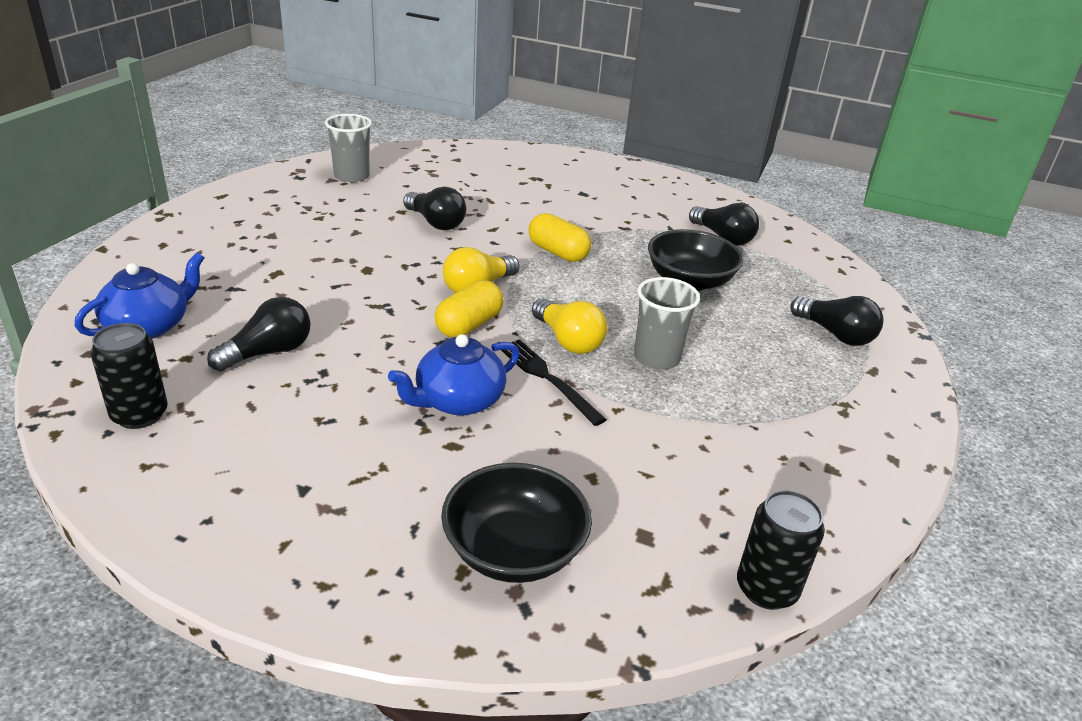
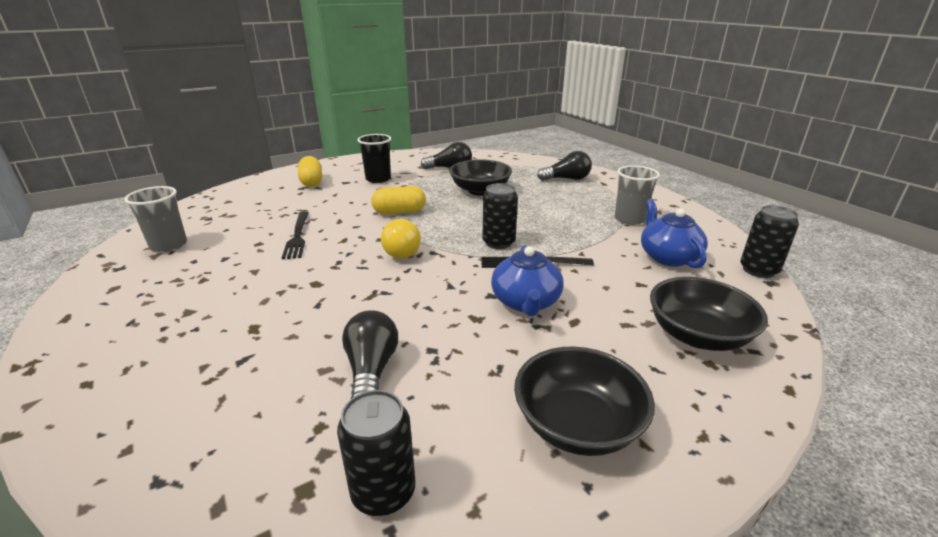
camera: 50 degrees left, 5 degrees down
(149, 326) = (229, 438): blue teapot -> blue teapot (668, 257)
(281, 493) = (577, 424): none -> black bowl
(436, 223) = (297, 236): black light bulb -> black fork
(469, 325) = (442, 268): yellow capsule -> yellow capsule (311, 181)
(568, 340) = (498, 243): yellow light bulb -> black can
(619, 207) = (378, 179): none -> black cup
(656, 358) = (543, 225): grey cup -> grey cup (629, 219)

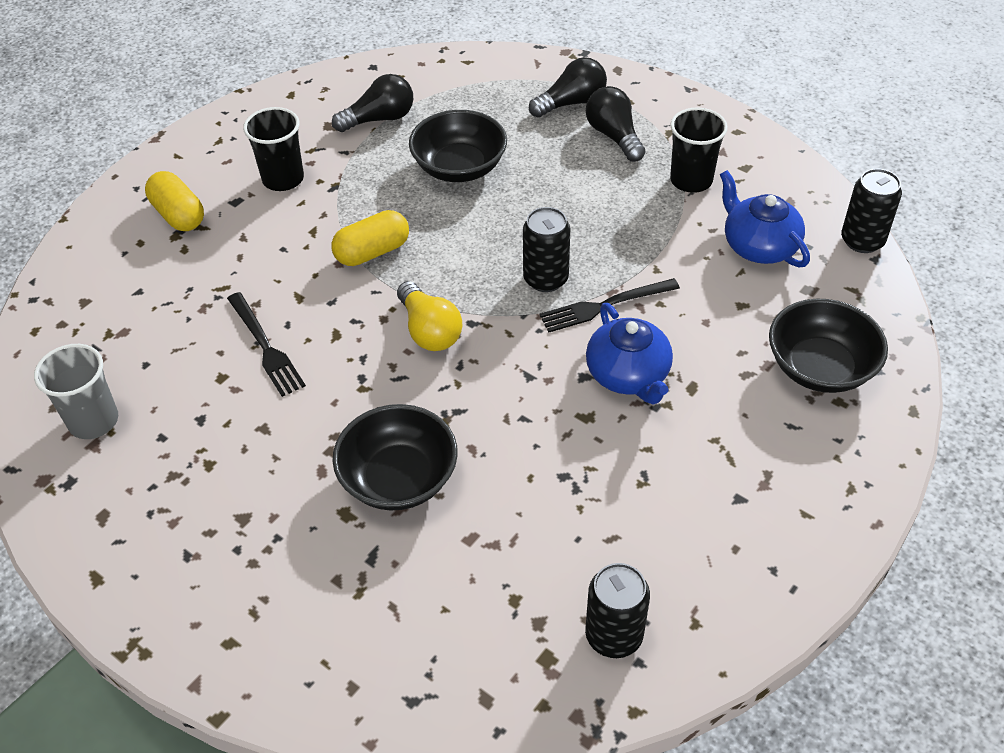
camera: 20 degrees left, 20 degrees up
(371, 370) = (519, 522): black light bulb -> black light bulb (614, 136)
(577, 424) = (743, 514): black bowl -> black bowl (399, 478)
(629, 219) = (691, 180): grey cup -> black cup

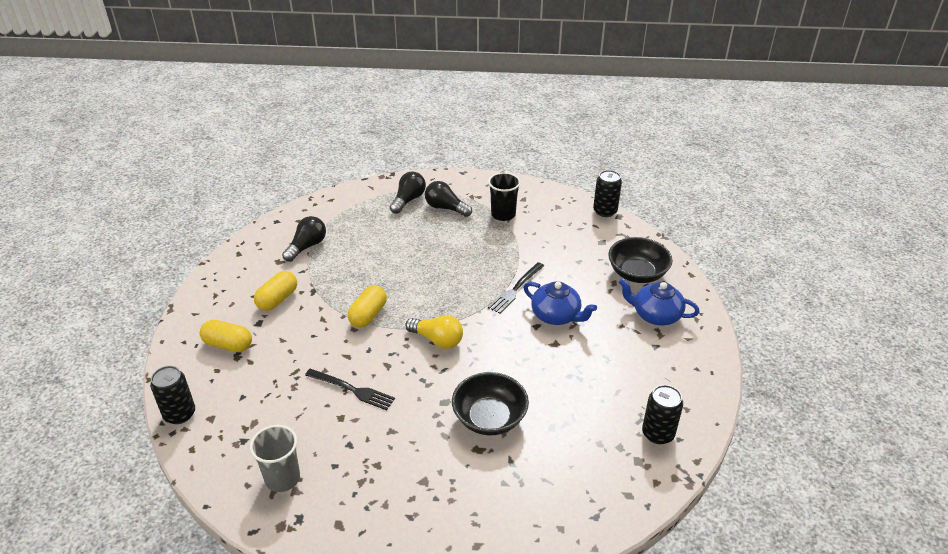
camera: 35 degrees left, 10 degrees down
(283, 179) = (277, 299): black cup -> yellow capsule
(459, 167) = (377, 254): black bowl -> none
(545, 279) = (474, 289): black can -> black can (179, 414)
(758, 246) = (562, 232): blue teapot -> blue teapot (655, 315)

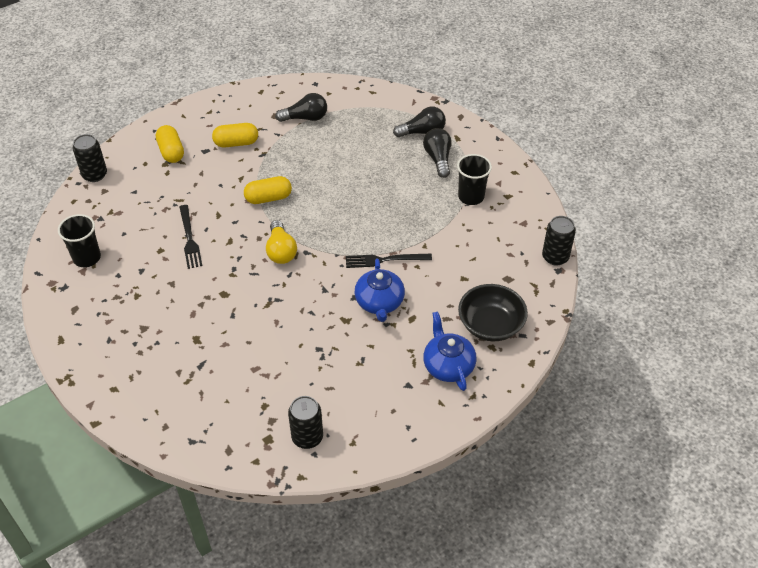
camera: 50 degrees right, 10 degrees up
(282, 478) = (87, 258): grey cup -> black cup
(489, 418) = (231, 328): black bowl -> none

